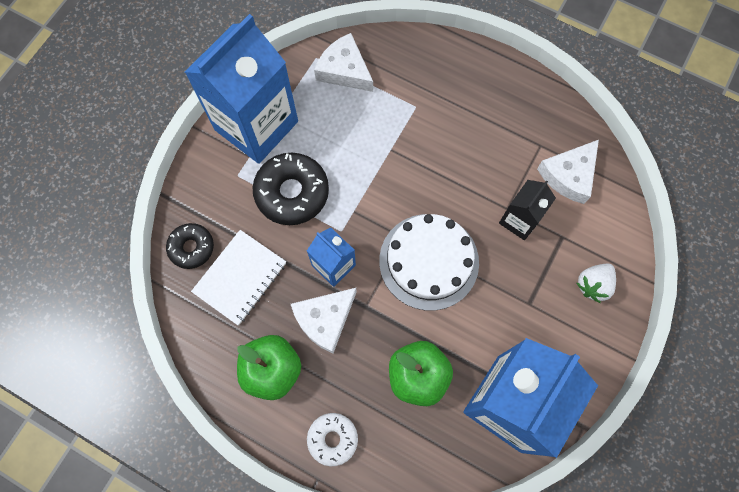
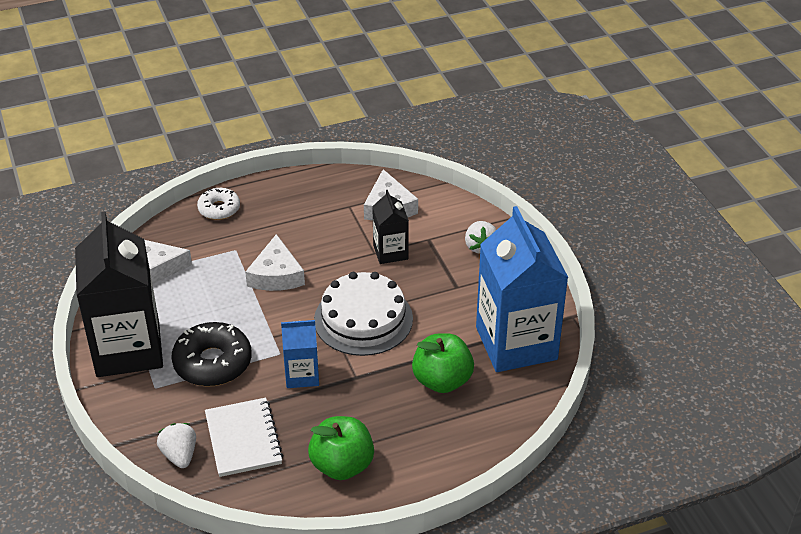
camera: 50 degrees left, 30 degrees down
(191, 248) = (180, 455): black donut -> white strawberry
(256, 125) = (128, 349): blue carton -> black carton
(325, 319) = (339, 407): white cheese -> white cheese (276, 275)
(332, 439) = (436, 461): white donut -> white donut (219, 209)

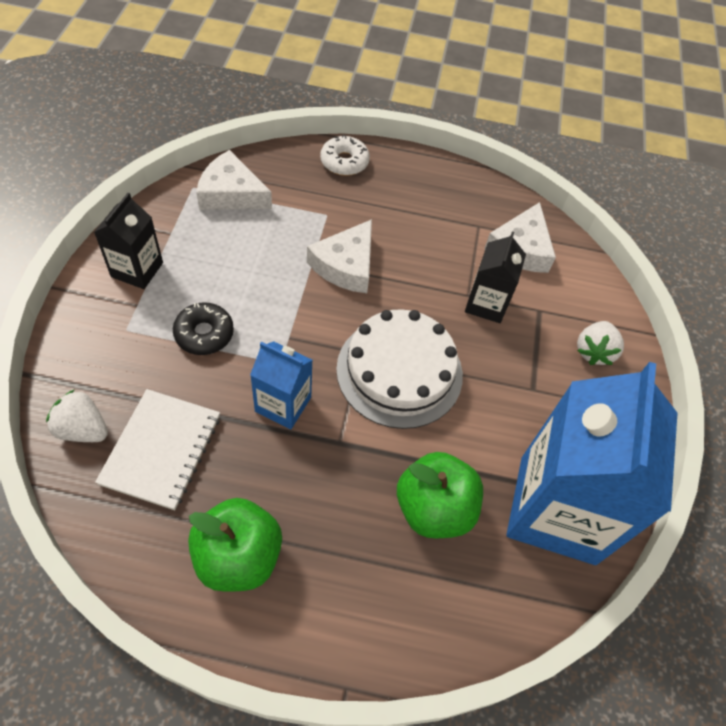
camera: 25 degrees right, 15 degrees up
(128, 349) = (137, 270): black carton -> black carton, size x0.49
(180, 455) = (83, 429): white strawberry -> white strawberry turned 75 degrees counterclockwise
(212, 363) = (204, 334): black donut -> black donut, size x0.61

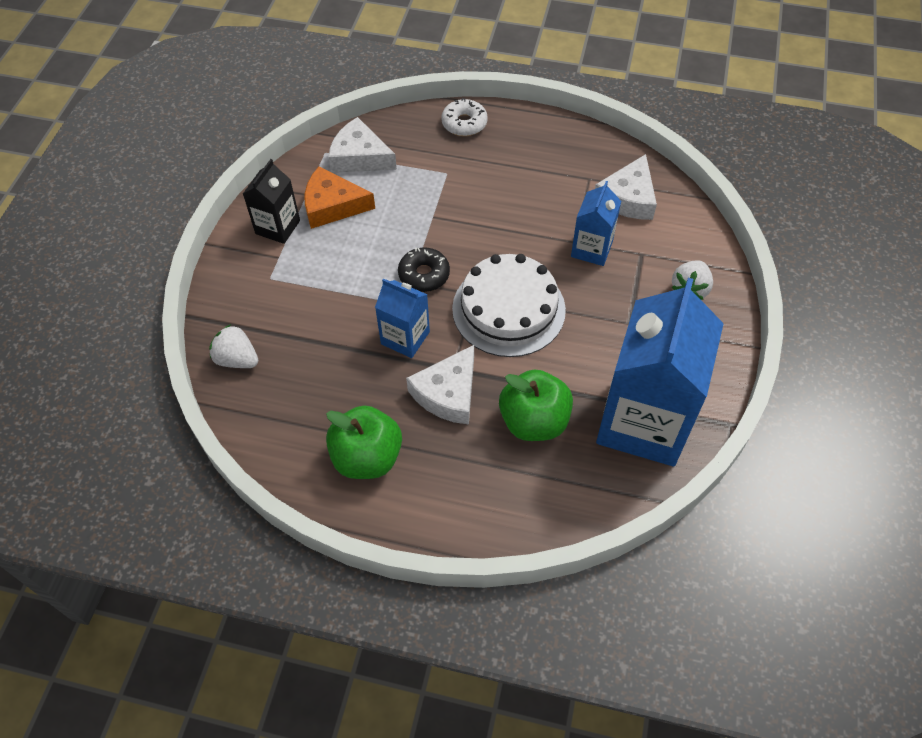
camera: 10 degrees right, 0 degrees up
(161, 450) = (302, 375): white notebook -> none
(200, 247) = (332, 205): none -> orange cheese
(204, 334) = (337, 280): black donut -> black donut (424, 275)
(346, 265) = (463, 218): white cheese -> white cheese (448, 393)
(486, 304) = (591, 249): black carton -> blue carton

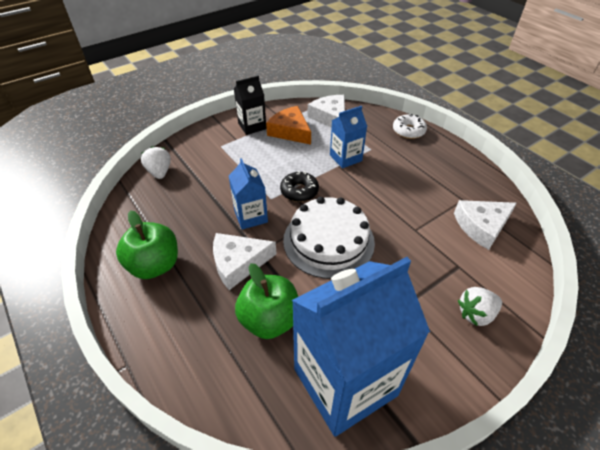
camera: 40 degrees right, 10 degrees down
(591, 249) = (423, 241): blue carton -> blue carton (345, 158)

